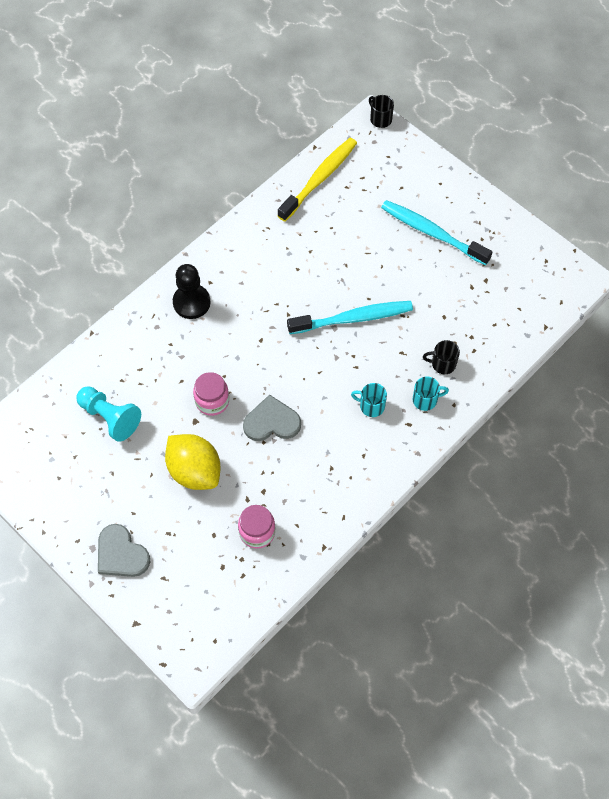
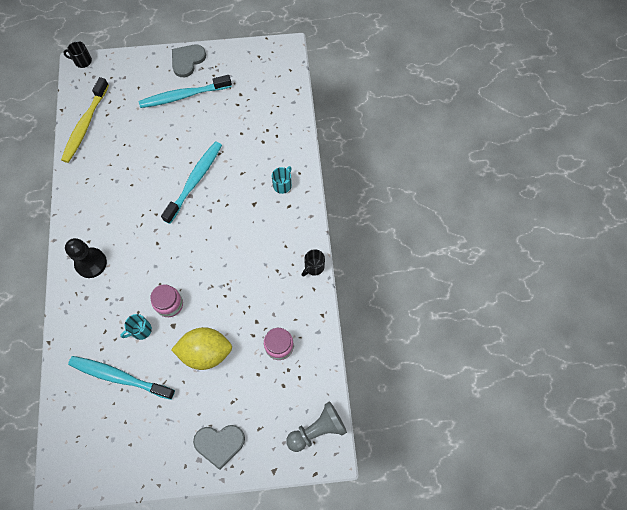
camera: 50 degrees left, 5 degrees up
(110, 417) = (120, 377): turquoise pawn -> turquoise toothbrush
(206, 633) = (317, 429): none -> grey pawn
(271, 422) = (216, 280): grey heart -> grey heart (187, 60)
(319, 179) = (85, 125): yellow toothbrush -> yellow toothbrush turned 150 degrees counterclockwise
(371, 406) = (259, 216): turquoise mug -> turquoise mug (140, 330)
(442, 364) = (269, 158): black mug -> black mug (314, 267)

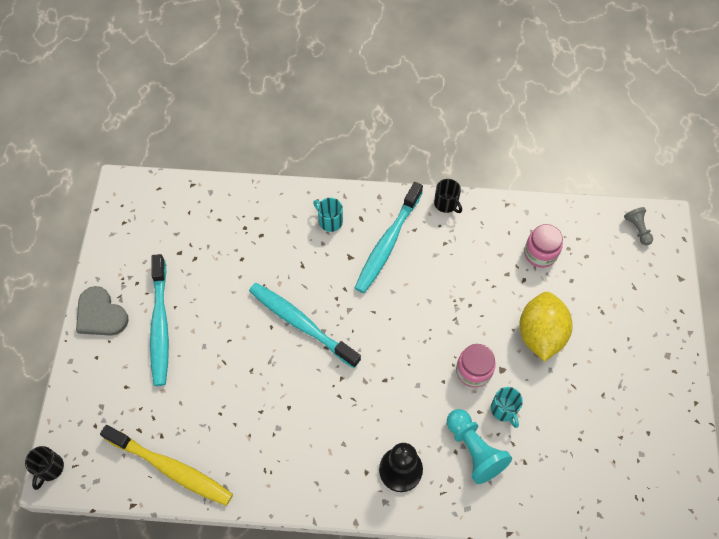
camera: 80 degrees left, 5 degrees down
(108, 311) = (474, 450): none -> turquoise pawn
(120, 377) = (564, 440): turquoise toothbrush -> turquoise toothbrush (388, 243)
(219, 444) = (650, 331): grey heart -> none
(317, 429) = (637, 229): grey pawn -> grey pawn, size x0.57

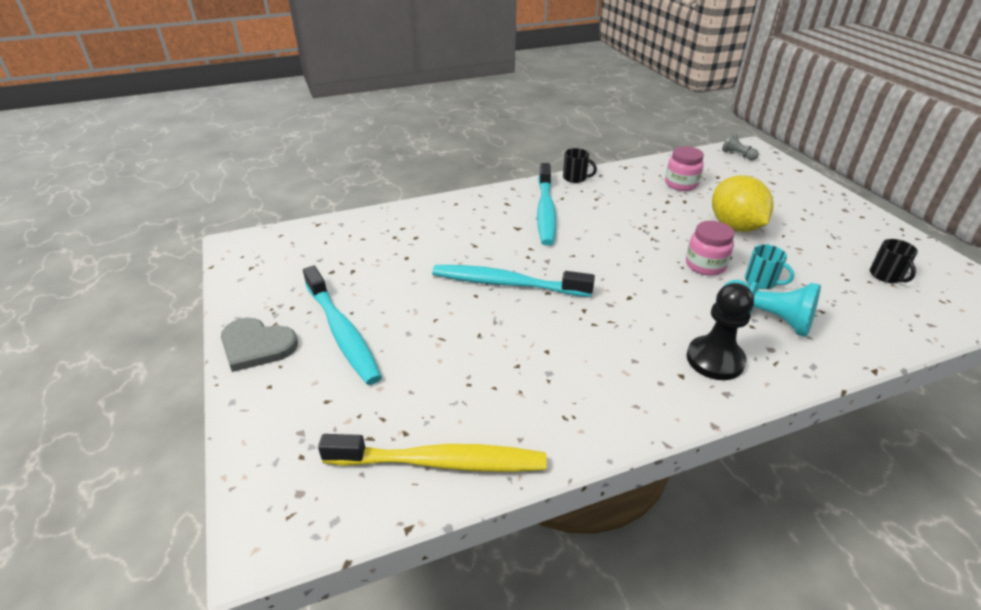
camera: 25 degrees left, 25 degrees down
(49, 468) = (249, 535): black mug -> black mug (886, 276)
(330, 221) = (479, 212): turquoise mug -> none

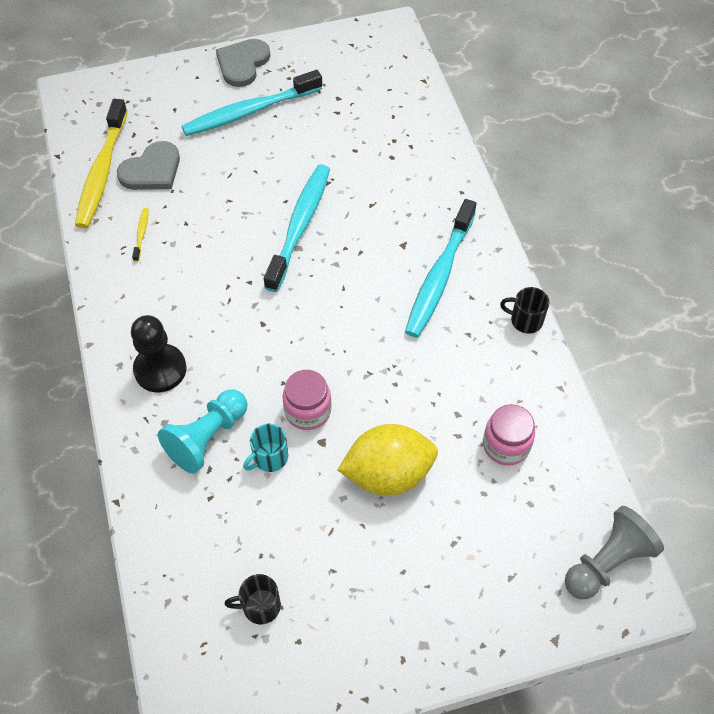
camera: 95 degrees right, 20 degrees up
(436, 408) = (152, 170): none -> grey heart
(541, 402) = (141, 234): none -> yellow toothbrush
(545, 211) = (439, 275): turquoise toothbrush -> turquoise toothbrush turned 75 degrees counterclockwise
(575, 178) = (525, 320): black mug -> black mug turned 75 degrees clockwise
(737, 155) = (607, 562): grey pawn -> grey pawn, size x1.76

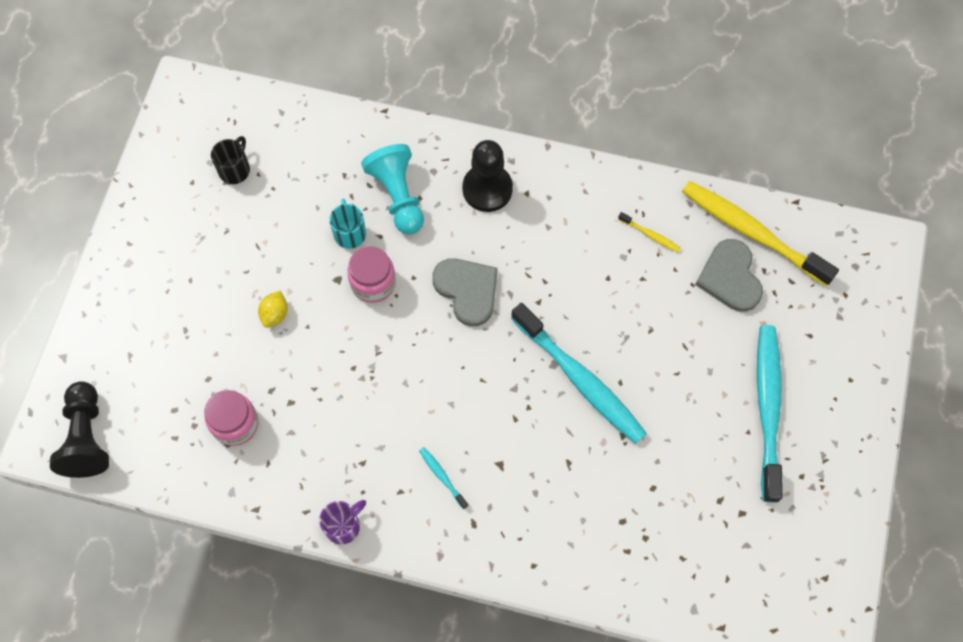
camera: 120 degrees right, 10 degrees up
(242, 64) = (849, 437): grey heart -> grey heart (467, 290)
(388, 474) = (275, 314): yellow lemon -> yellow lemon, size x0.43
(439, 275) = (442, 477): turquoise toothbrush -> turquoise toothbrush, size x0.40
(525, 320) = (343, 525): black mug -> purple mug
(607, 562) = (87, 437): grey pawn -> black pawn

